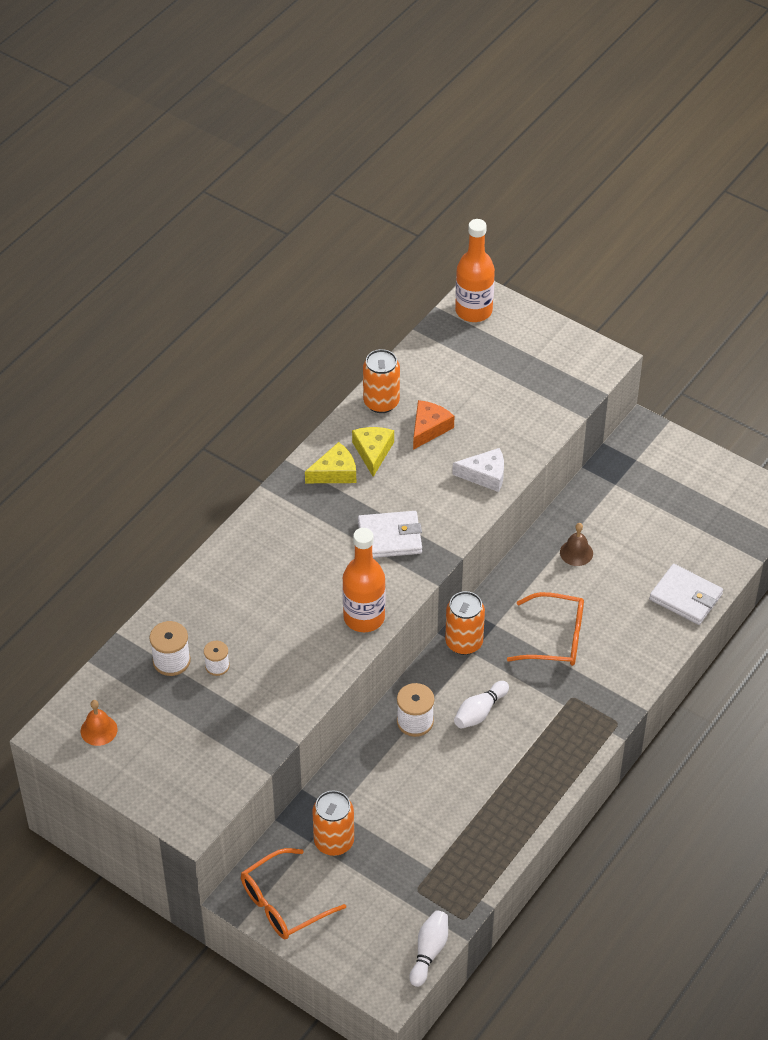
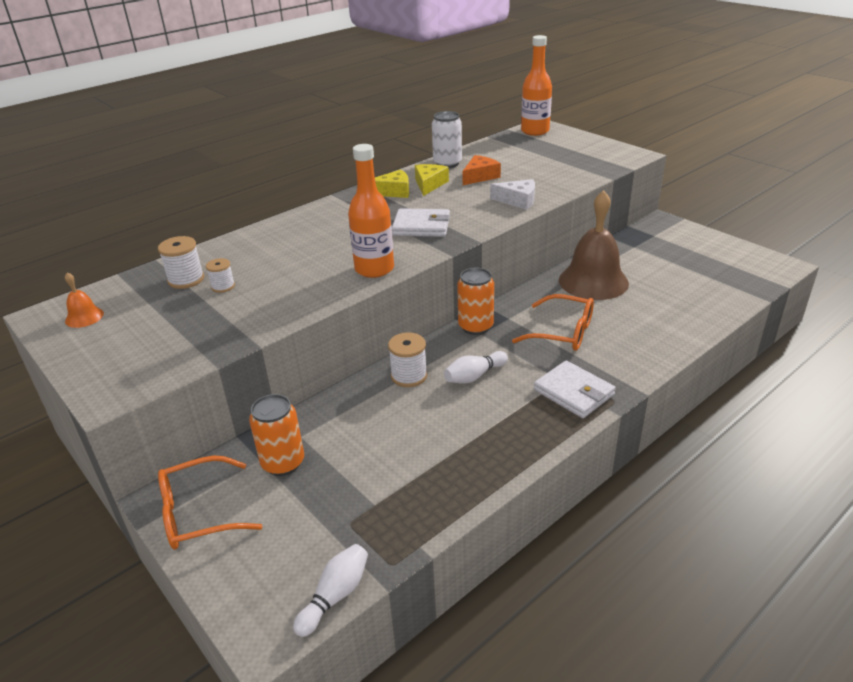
camera: 15 degrees right, 15 degrees down
(381, 402) = (447, 163): orange can -> white can
(576, 552) = (593, 281): brown bell -> brown bell, size x2.32
(685, 597) = (694, 317): white wallet -> white wallet (573, 392)

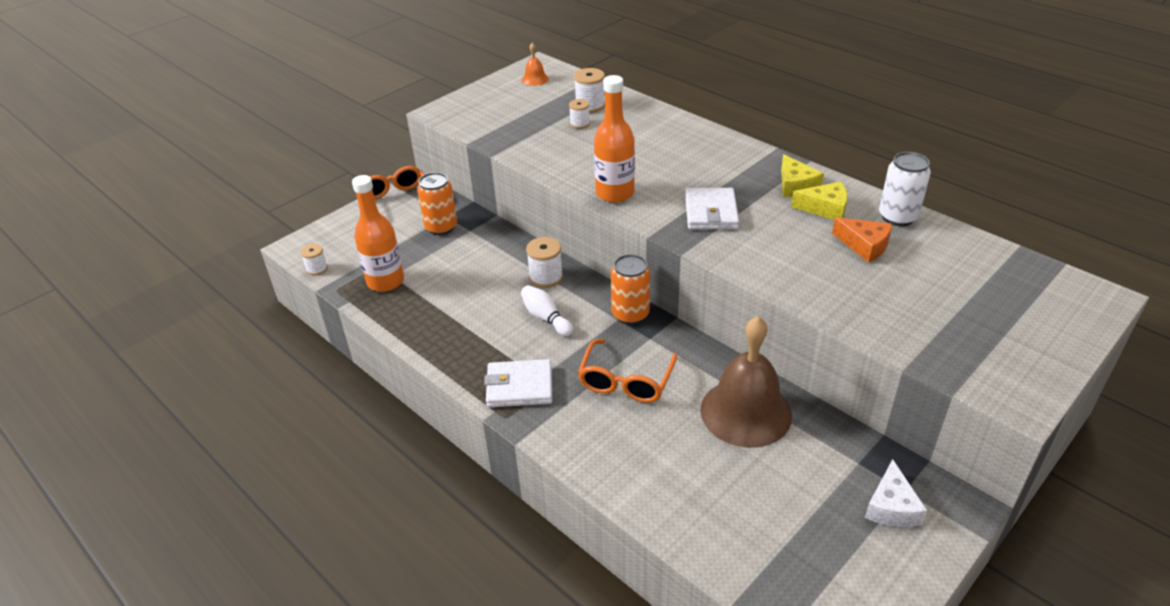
camera: 85 degrees right, 5 degrees up
(335, 596) = (317, 269): white bowling pin -> white spool
(518, 201) = (798, 279): white cheese -> white cheese (891, 506)
(535, 131) = (1070, 291): orange bottle -> orange bottle (385, 281)
(573, 392) = (519, 386): white wallet -> white wallet turned 45 degrees clockwise

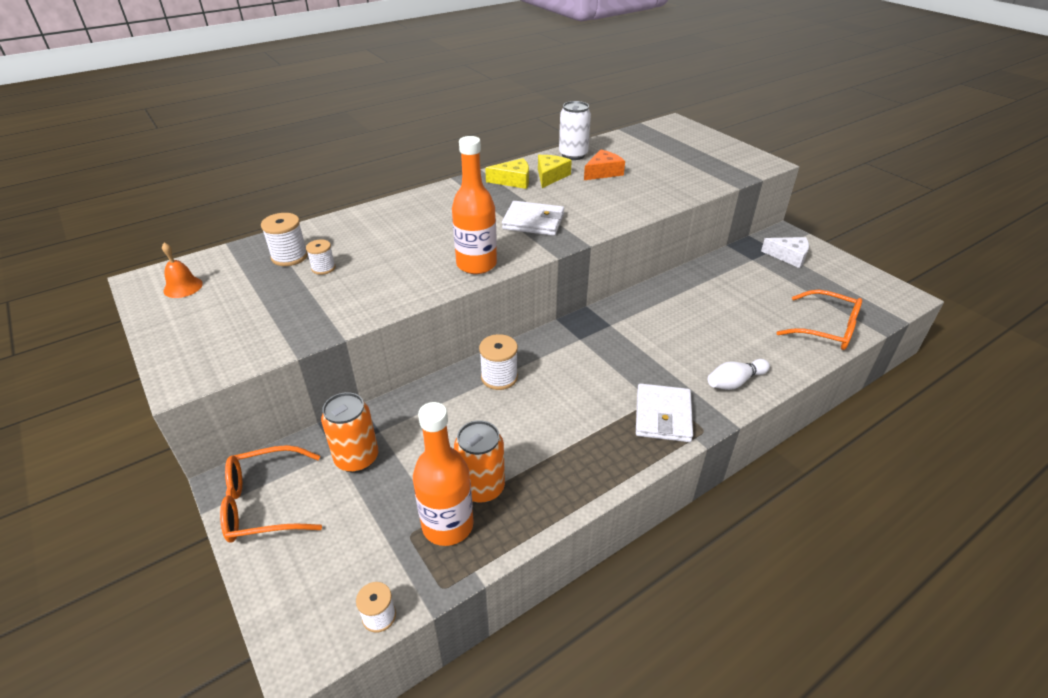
camera: 80 degrees left, 0 degrees up
(546, 318) = (565, 385): white bowling pin -> white bowling pin (735, 382)
(626, 381) = (663, 347): orange glasses -> orange glasses (826, 329)
(630, 314) = (576, 330): orange can -> orange can (481, 488)
(746, 412) = (704, 293): brown bell -> none

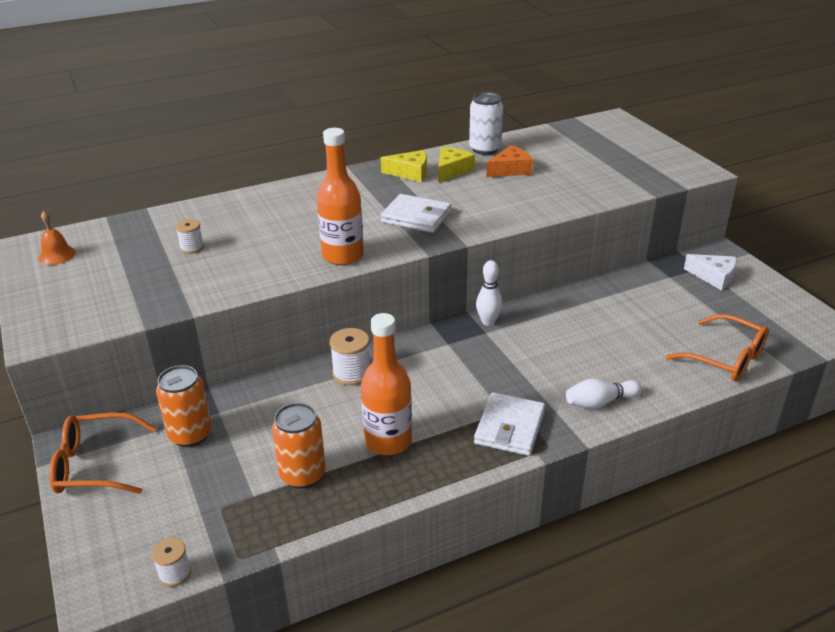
camera: 10 degrees right, 5 degrees down
(289, 256) = (163, 234): white spool -> none
(448, 525) = (260, 504): orange bottle -> orange bottle (388, 441)
(610, 315) = (488, 322): none -> white bowling pin

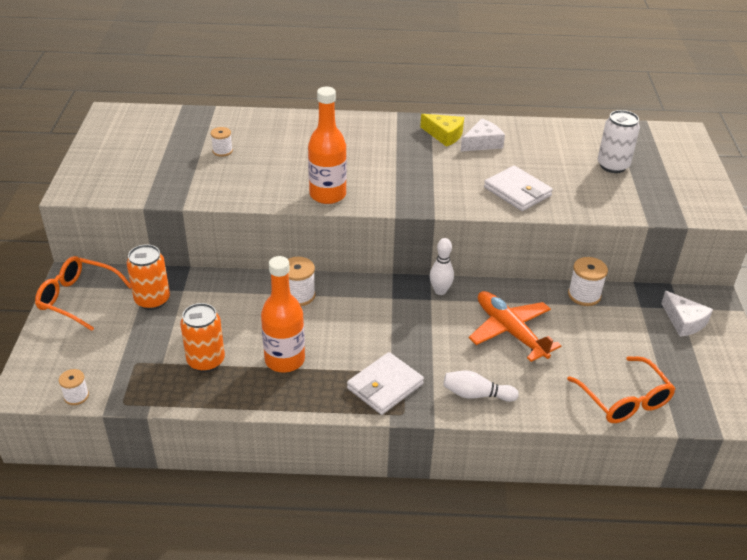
camera: 25 degrees right, 5 degrees up
(57, 255) = (127, 127): orange bell -> none
(416, 217) = (414, 178): white wallet -> white wallet (517, 191)
(452, 170) = (482, 143): yellow cheese -> white cheese
(485, 149) = (530, 130): white can -> white can (613, 165)
(510, 170) = (535, 158): orange cheese -> none
(582, 335) = (510, 331): none -> orange plane
(616, 283) = (584, 295): none -> white spool

